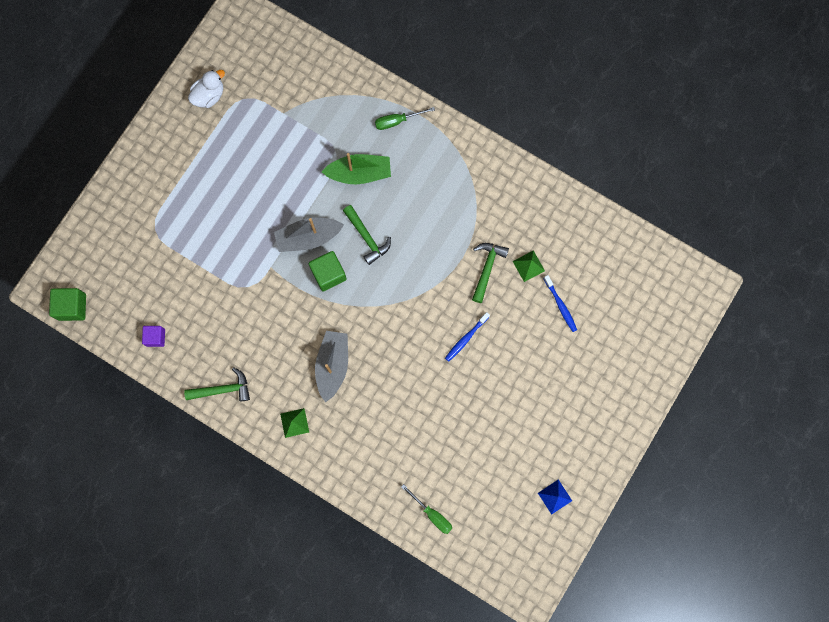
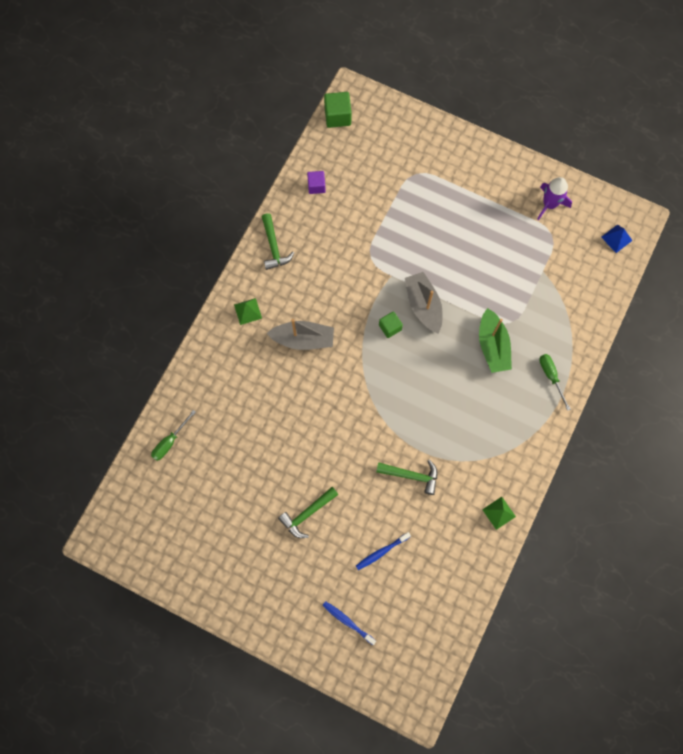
camera: 85 degrees right, 5 degrees down
(209, 96) = (549, 204): white duck -> purple rocket
(328, 274) = (390, 327): green cube -> green cube, size x0.66
(367, 238) = (429, 359): green hammer -> green hammer (307, 514)
(466, 338) = (339, 460): blue toothbrush -> blue toothbrush (347, 621)
(528, 266) = (419, 517): green pyramid -> green pyramid (499, 513)
(555, 496) = (191, 558): blue pyramid -> blue pyramid (616, 238)

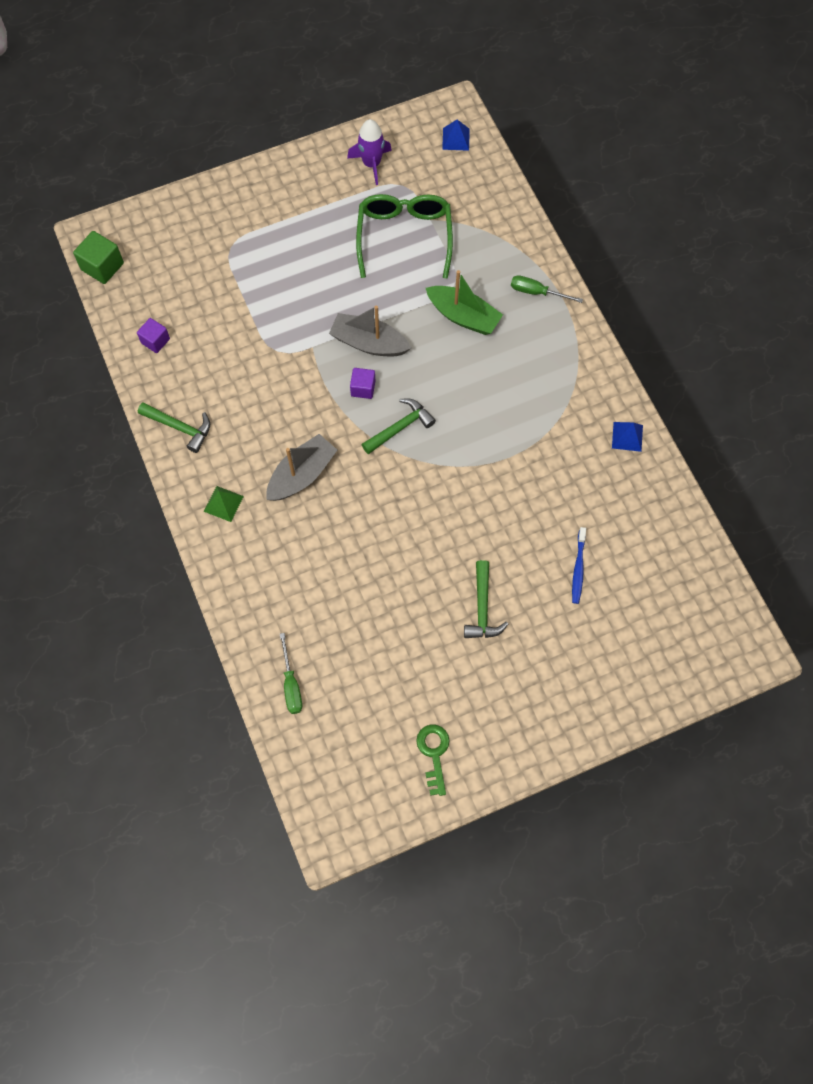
camera: 50 degrees left, 5 degrees down
(194, 557) = (434, 753): none -> green key
(347, 621) = (621, 653): blue toothbrush -> none
(390, 327) = (363, 388): green cube -> purple cube
(412, 475) = (526, 483): green hammer -> green hammer (400, 427)
(499, 513) = (627, 436): green pyramid -> blue pyramid
(516, 266) = (404, 236): none -> green glasses

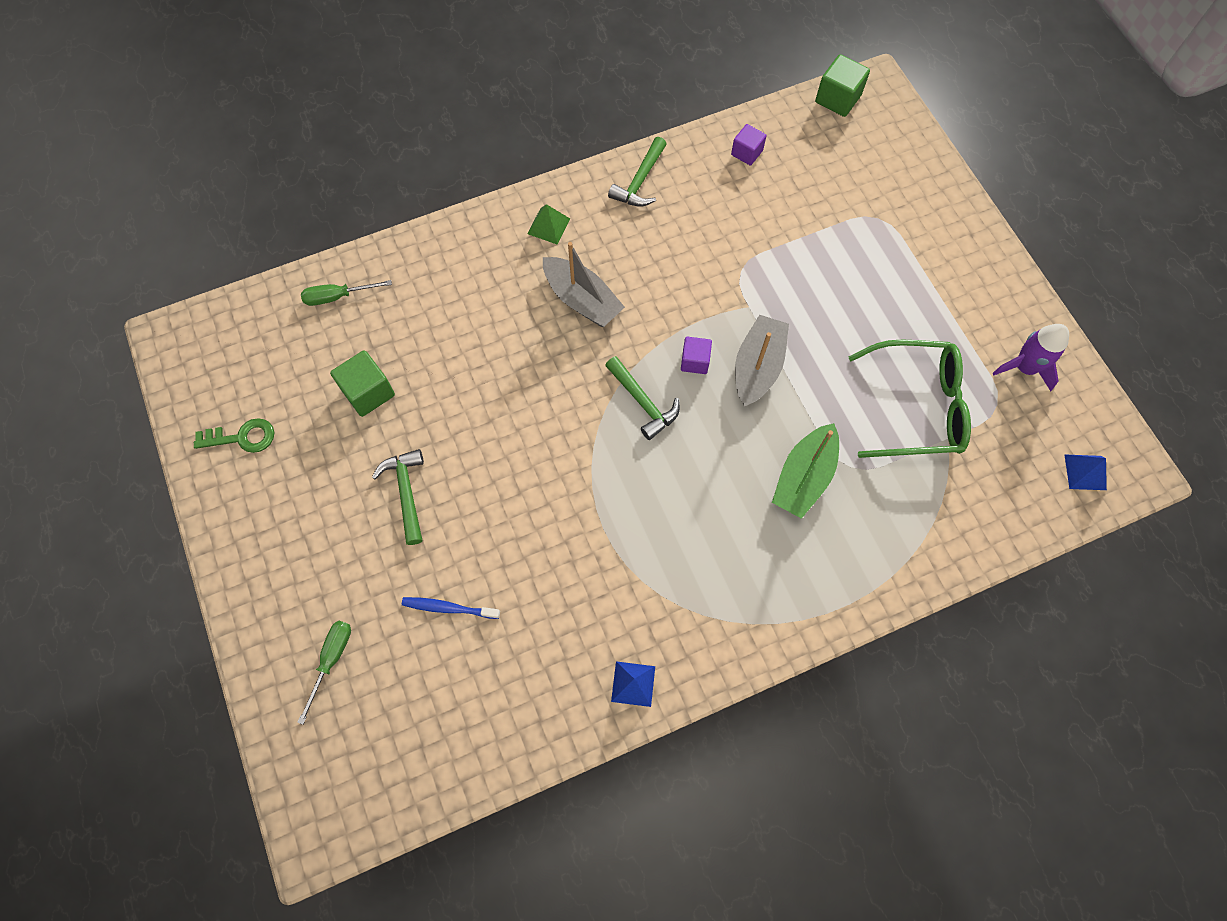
camera: 90 degrees right, 0 degrees up
(390, 648) = (368, 392): none -> green cube
(482, 608) = (406, 492): green hammer -> green hammer turned 75 degrees clockwise
(536, 292) = (849, 572): green screwdriver -> green screwdriver (331, 660)

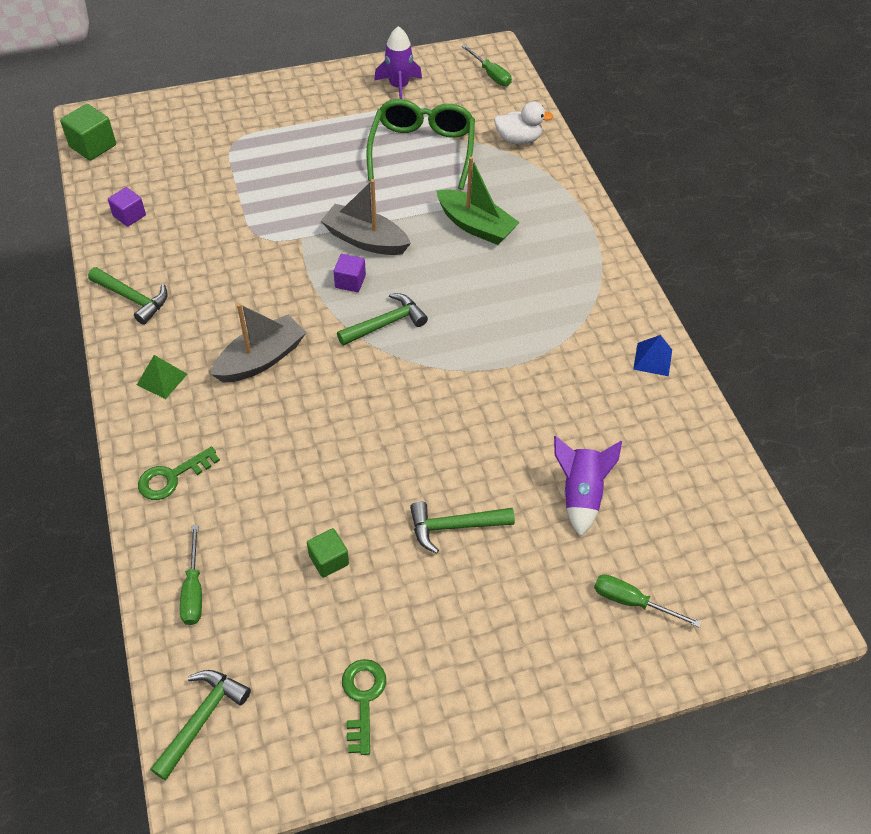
camera: 85 degrees left, 15 degrees down
(229, 326) = (202, 718): none -> green hammer
(368, 392) = (329, 560): green cube -> green cube, size x0.66
(444, 257) = (172, 477): none -> green key
(448, 608) = (580, 494): blue toothbrush -> purple rocket
(967, 514) = (518, 139): none -> white duck
(1085, 472) = (491, 75): blue pyramid -> green screwdriver

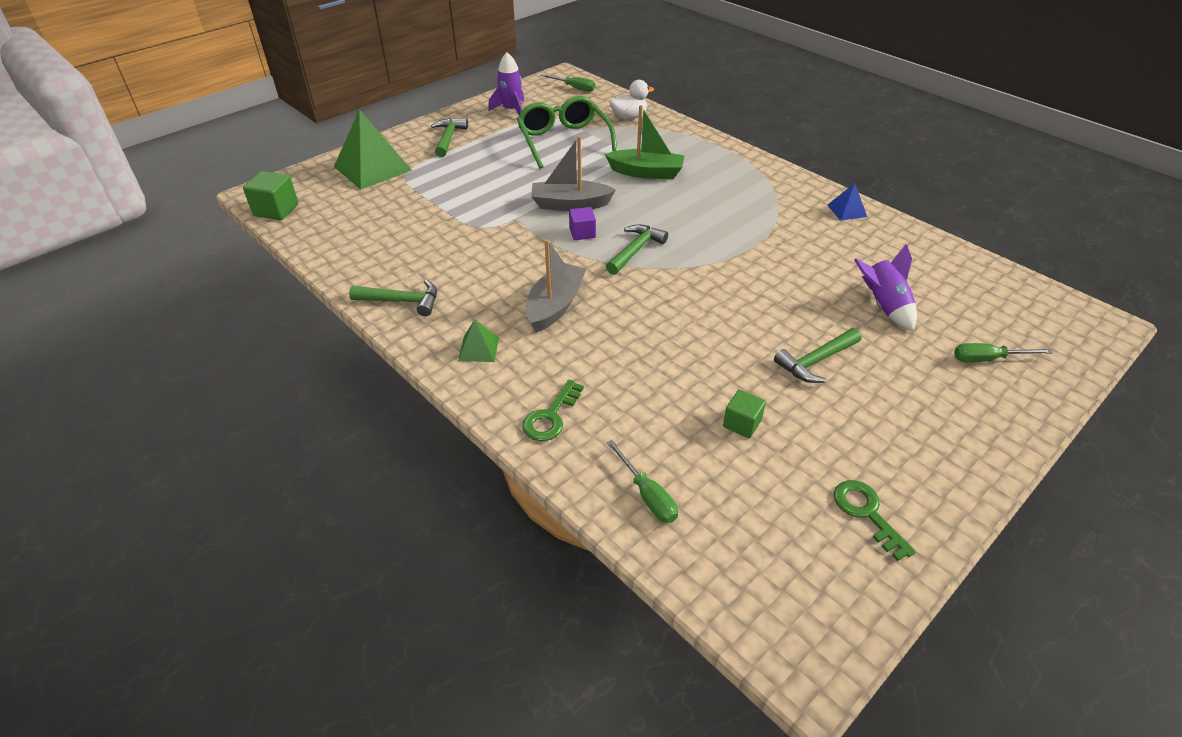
camera: 25 degrees left, 10 degrees down
(129, 216) = (350, 246): purple cube -> none
(202, 718) = (748, 596): green hammer -> green hammer (448, 138)
(210, 122) = (372, 168): none -> green pyramid

